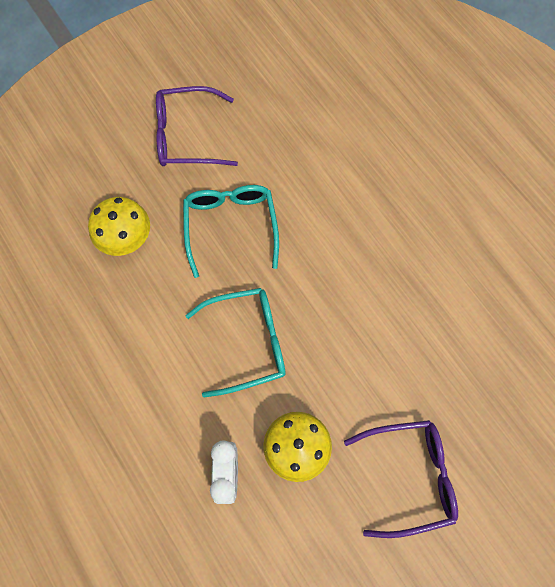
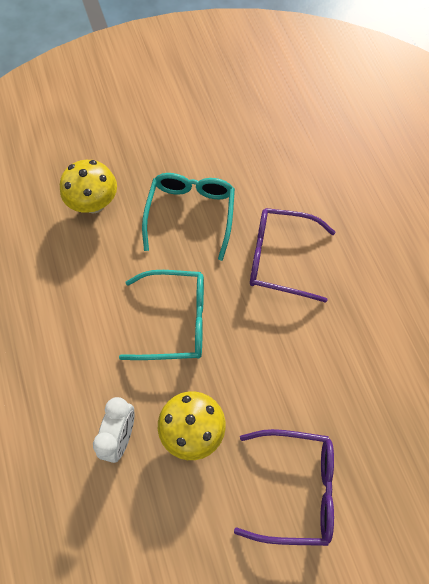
camera: 15 degrees right, 5 degrees down
(187, 136) = (175, 128): purple glasses -> purple glasses (280, 258)

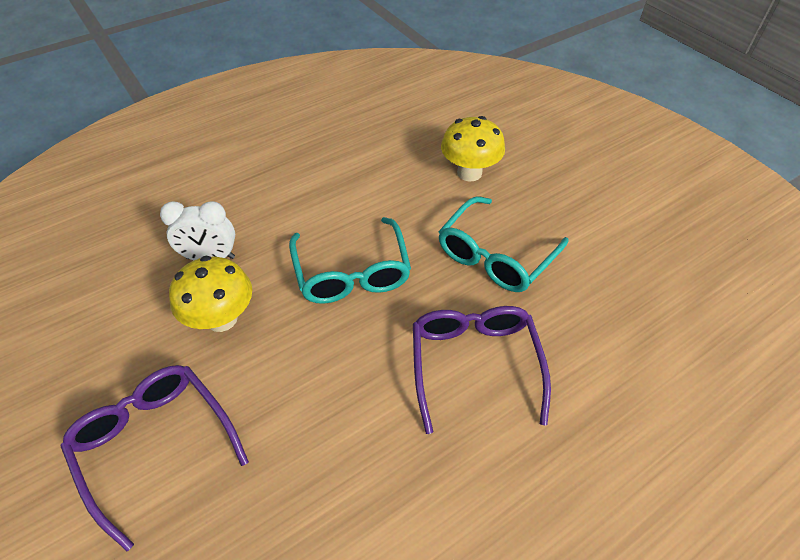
camera: 75 degrees right, 15 degrees down
(190, 214) = (495, 255): turquoise glasses -> turquoise glasses turned 135 degrees clockwise
(295, 488) = (155, 445): purple glasses -> purple glasses turned 150 degrees clockwise

